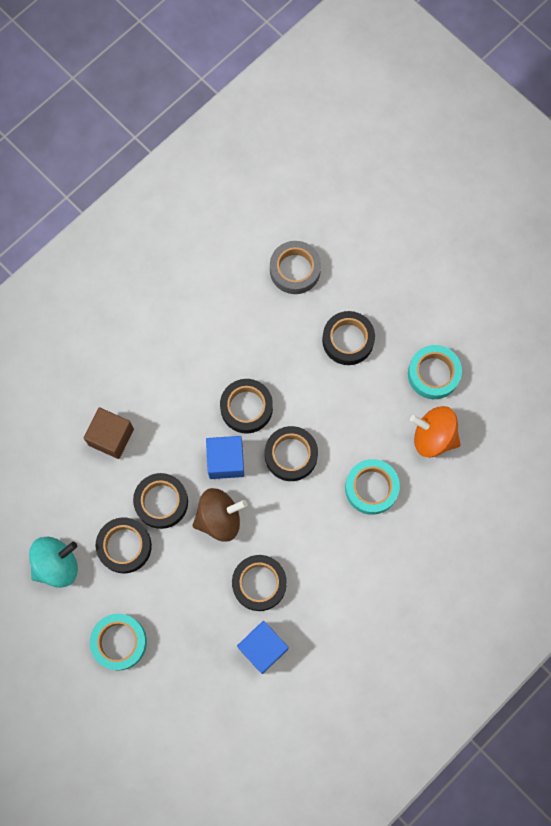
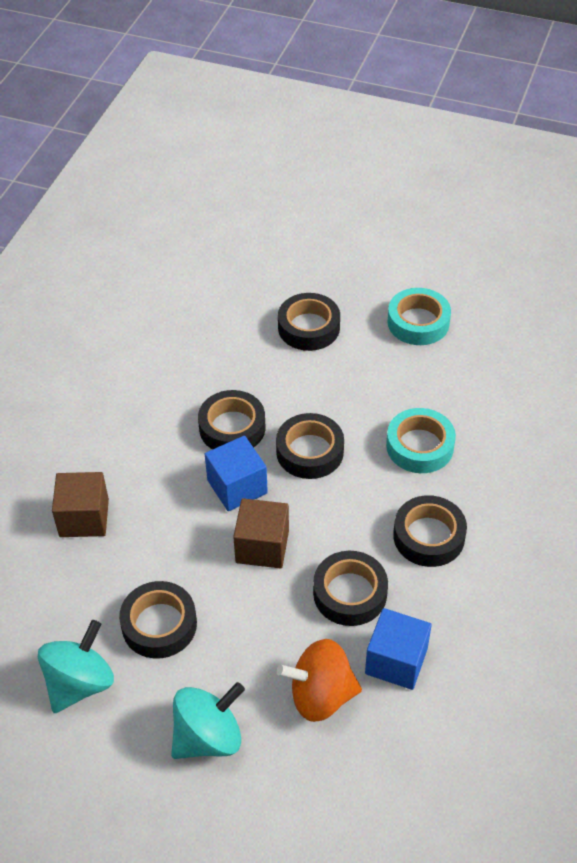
camera: 25 degrees left, 25 degrees down
(119, 642) = (208, 737): turquoise tape -> turquoise spinning top
(161, 502) = (181, 558): black tape -> black tape (429, 536)
(219, 518) = (262, 546): brown spinning top -> brown cube
(295, 270) = (215, 291): grey tape -> none
(433, 437) = (455, 375): orange spinning top -> orange spinning top (320, 695)

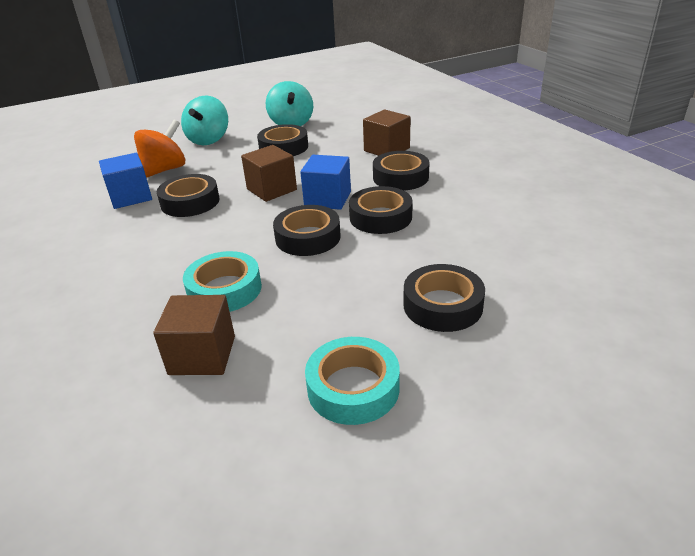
camera: 135 degrees right, 15 degrees down
(429, 536) = (161, 248): black tape -> black tape (400, 177)
(478, 402) = (202, 355): none -> brown cube

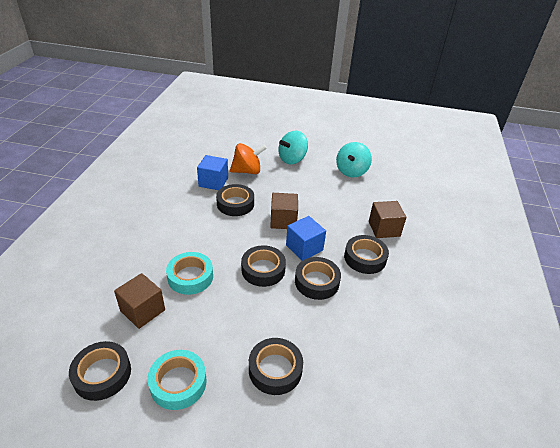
camera: 35 degrees right, 5 degrees up
(283, 147) = (325, 190): black tape -> black tape (102, 374)

